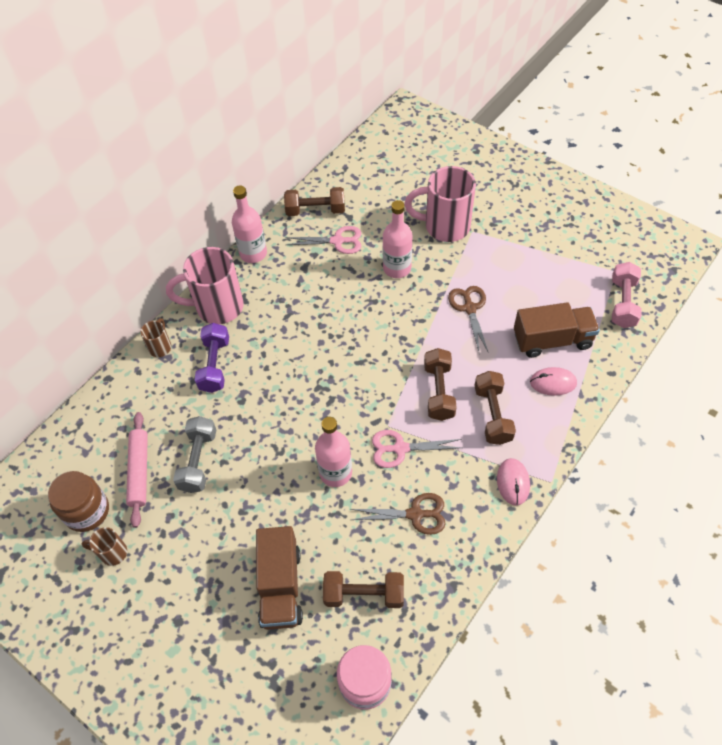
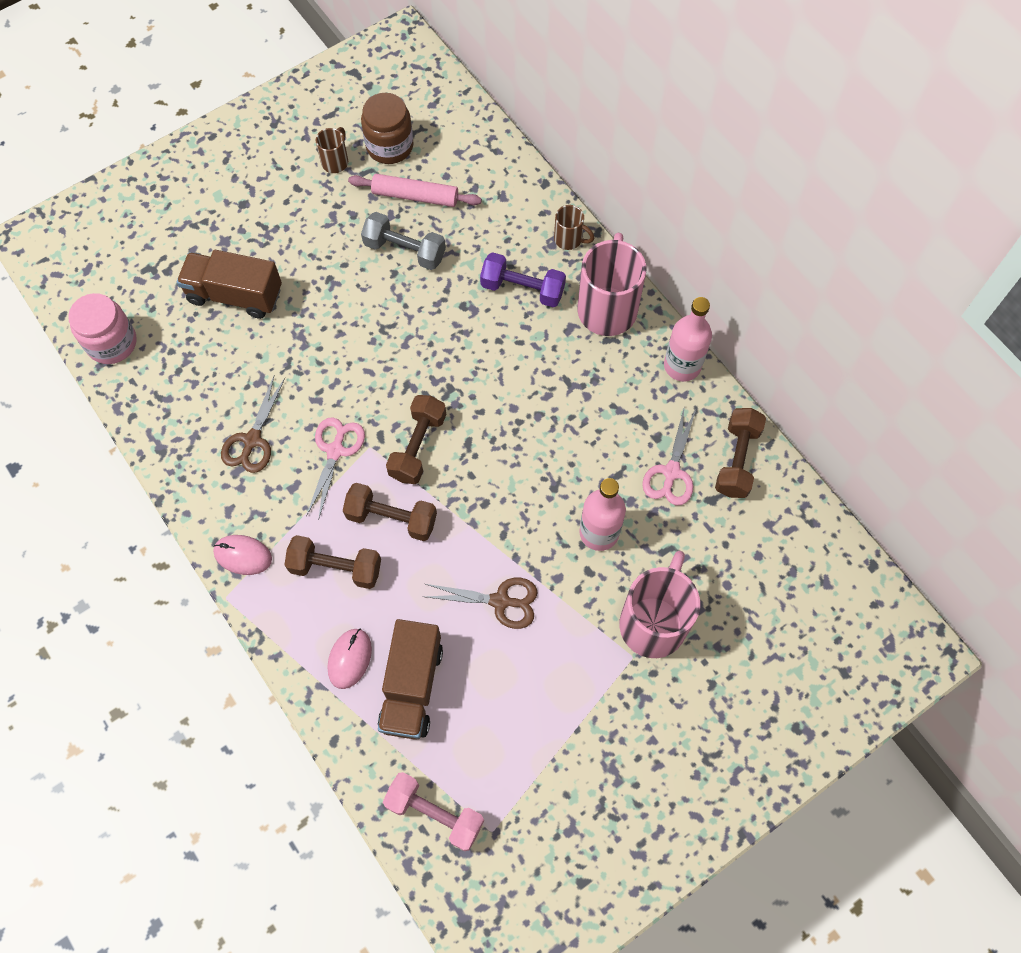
camera: 105 degrees right, 10 degrees up
(335, 472) = (334, 376): pink bottle -> none
(364, 594) = (192, 366): brown dumbbell -> brown dumbbell (418, 446)

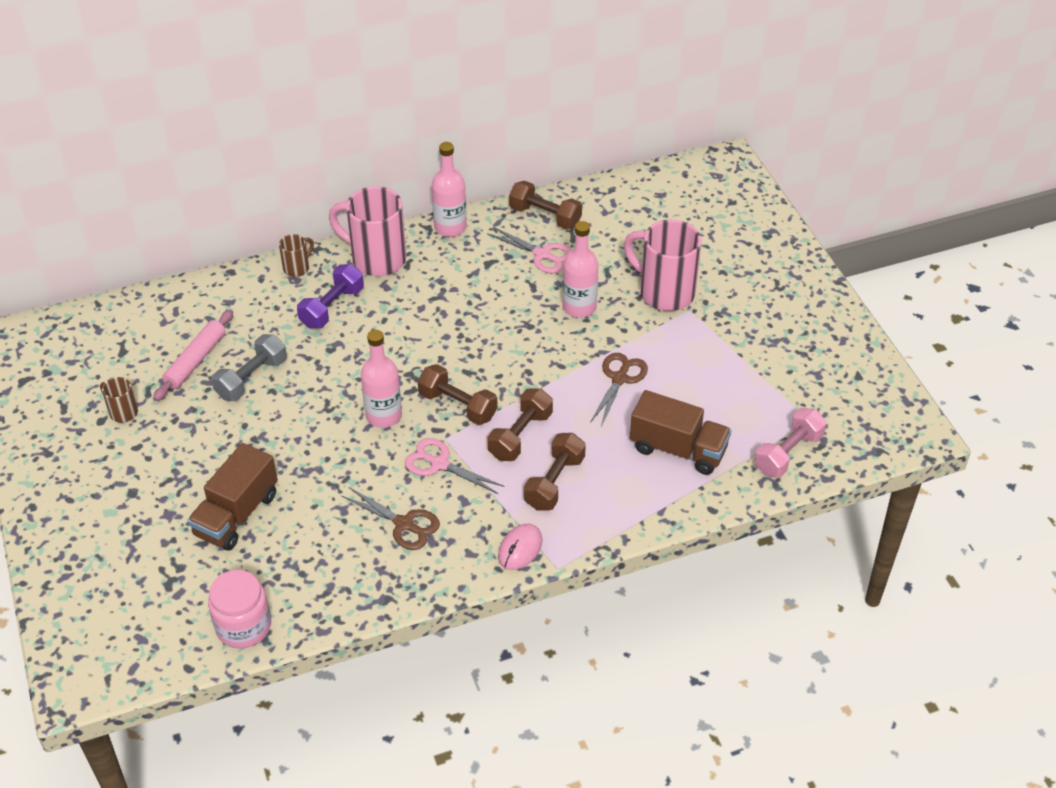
camera: 75 degrees left, 20 degrees down
(350, 659) = (642, 486): pink mouse -> none
(386, 381) = (383, 415): none -> pink bottle
(389, 146) = (128, 369): brown jar -> none

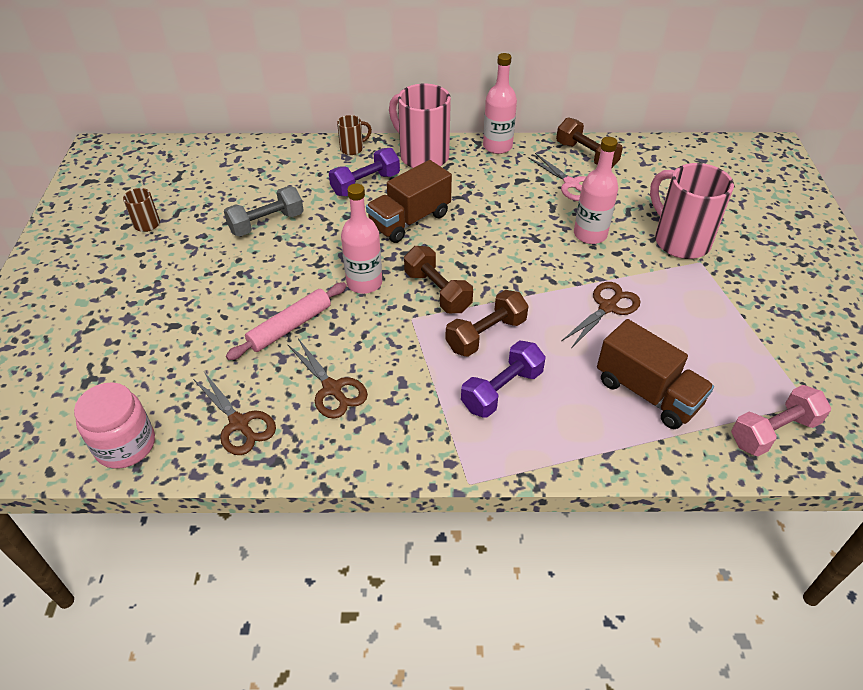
camera: 20 degrees right, 0 degrees up
(196, 361) = (230, 198): pink rolling pin -> pink rolling pin (290, 327)
(236, 514) = (185, 335): brown truck -> brown truck (410, 220)
(336, 578) = (239, 423): none -> brown scissors
(439, 464) = (395, 340): pink scissors -> none
(520, 549) = (437, 449): pink mouse -> none
(554, 482) = (502, 390): brown dumbbell -> purple dumbbell

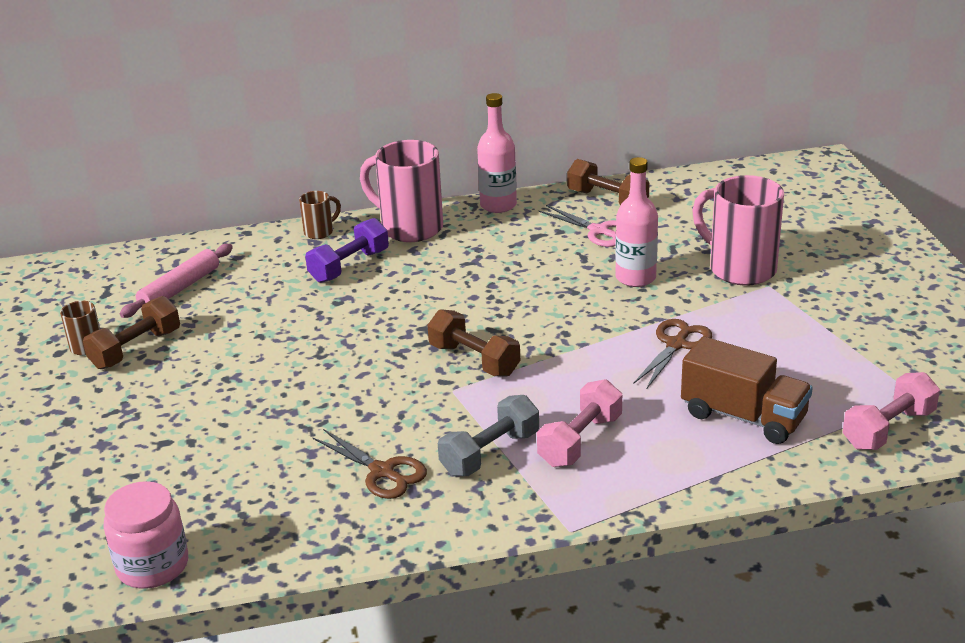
camera: 10 degrees left, 15 degrees down
(239, 423) = (283, 522): brown scissors -> none
(267, 223) = (240, 324): grey dumbbell -> grey dumbbell (490, 453)
(290, 327) = (309, 421): pink rolling pin -> pink rolling pin (180, 289)
(364, 283) = (383, 365): pink bottle -> none
(410, 220) = (416, 295): brown truck -> none
(486, 335) = (545, 392): brown dumbbell -> brown dumbbell (136, 349)
(502, 390) = (580, 441): purple dumbbell -> pink dumbbell

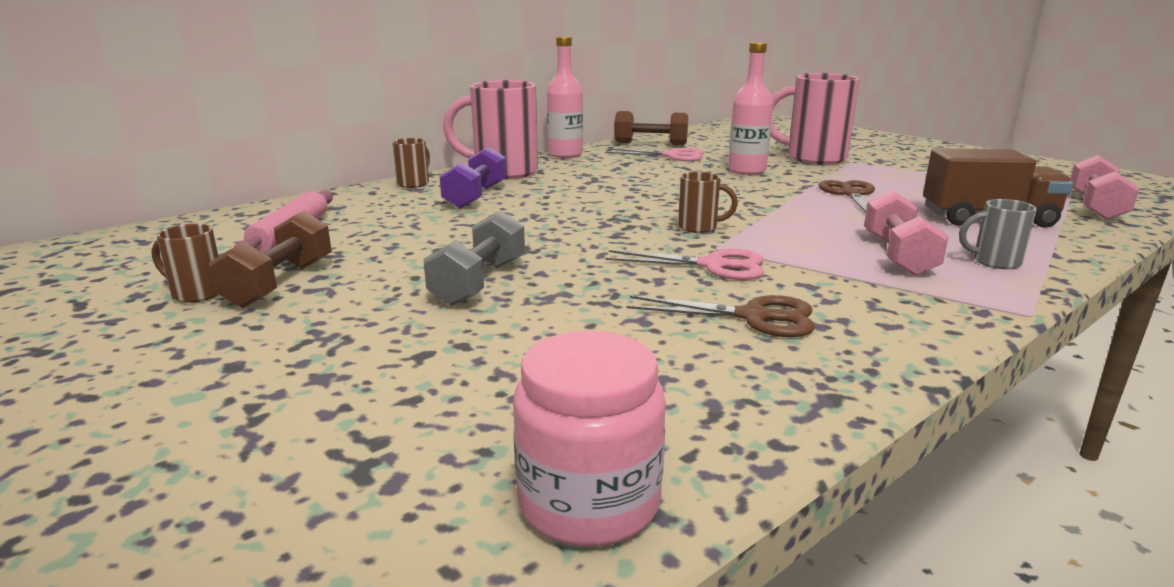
camera: 30 degrees left, 10 degrees down
(424, 411) = (713, 266): none -> pink scissors
(474, 360) = (699, 227): brown dumbbell -> brown mug
(490, 453) = (836, 280): grey dumbbell -> grey dumbbell (479, 282)
(645, 471) = (994, 262): none -> grey mug

